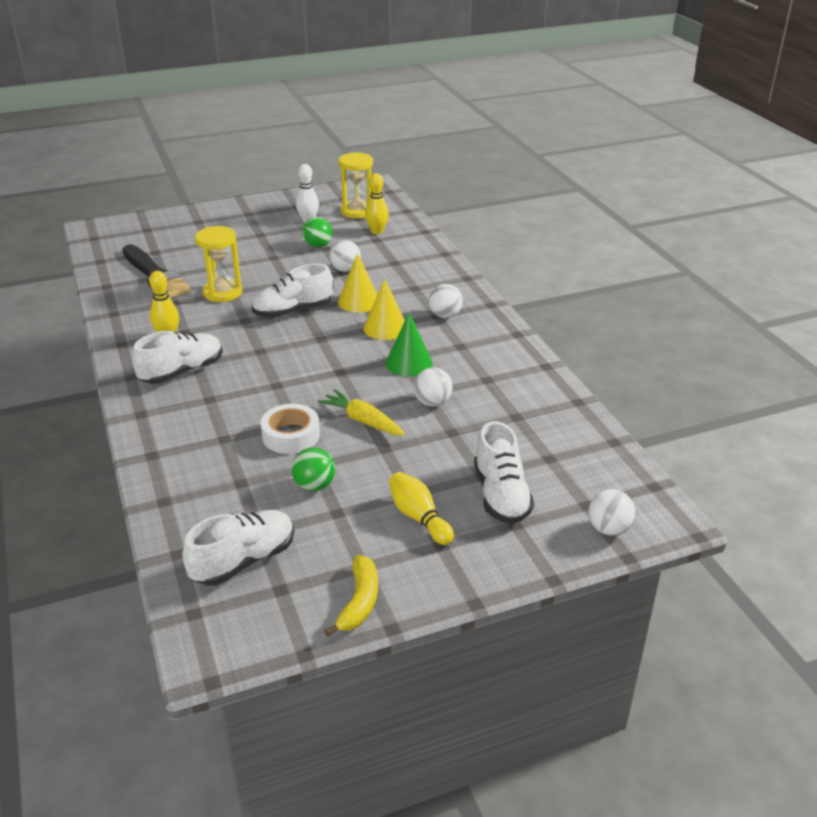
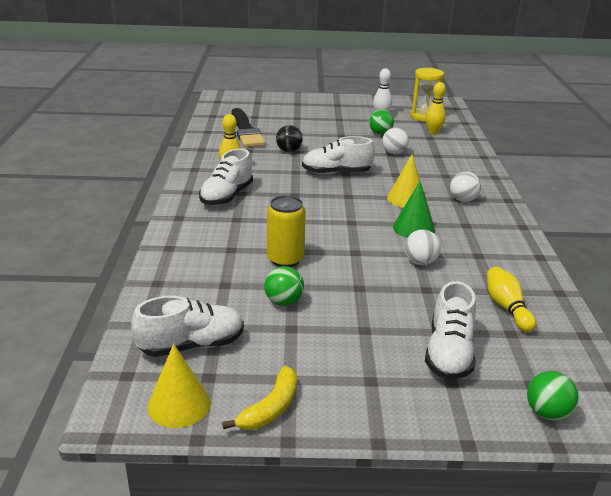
camera: 20 degrees right, 5 degrees down
(182, 372) = (227, 196): white shoe -> white shoe turned 135 degrees clockwise
(222, 292) = (289, 151): yellow hourglass -> black ball
(291, 435) = (285, 259): white tape -> yellow can
(359, 301) = (393, 176): yellow cone -> yellow cone (179, 404)
(362, 421) = (351, 262): yellow carrot -> none
(419, 517) = (362, 351): yellow bowling pin -> yellow bowling pin (507, 308)
(608, 529) = (547, 413): white ball -> green ball

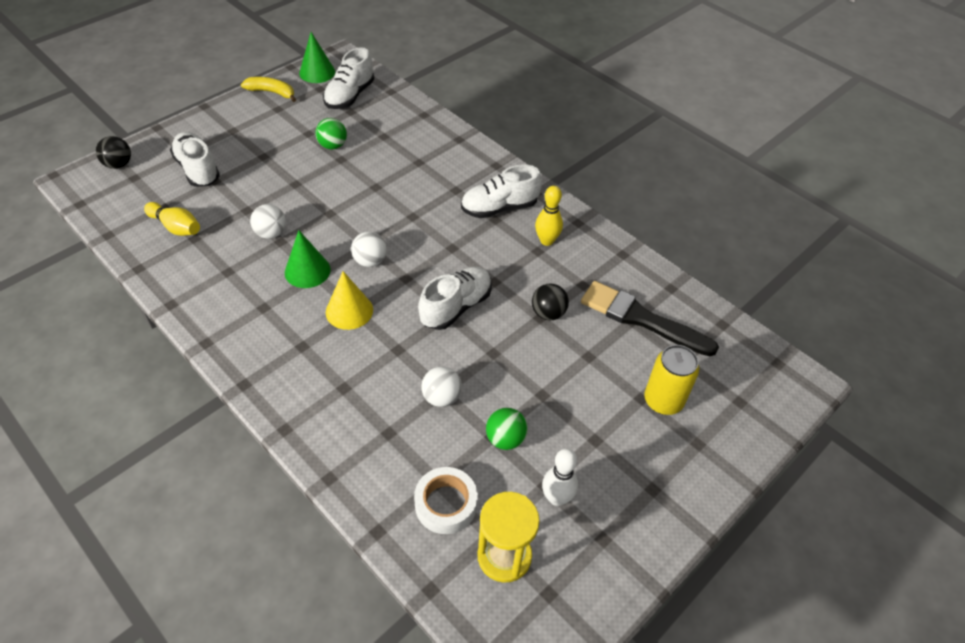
camera: 135 degrees right, 20 degrees up
(179, 404) = (317, 72): yellow cone -> green cone
(227, 196) = (499, 208): white shoe -> white shoe turned 90 degrees counterclockwise
(270, 408) = (272, 92): yellow banana -> yellow banana turned 120 degrees clockwise
(285, 259) = (371, 176): yellow can -> yellow can (663, 401)
(433, 132) = (446, 504): yellow bowling pin -> white tape
(463, 200) = (292, 349): white ball -> white ball (370, 261)
(547, 413) = (118, 164): green ball -> black ball

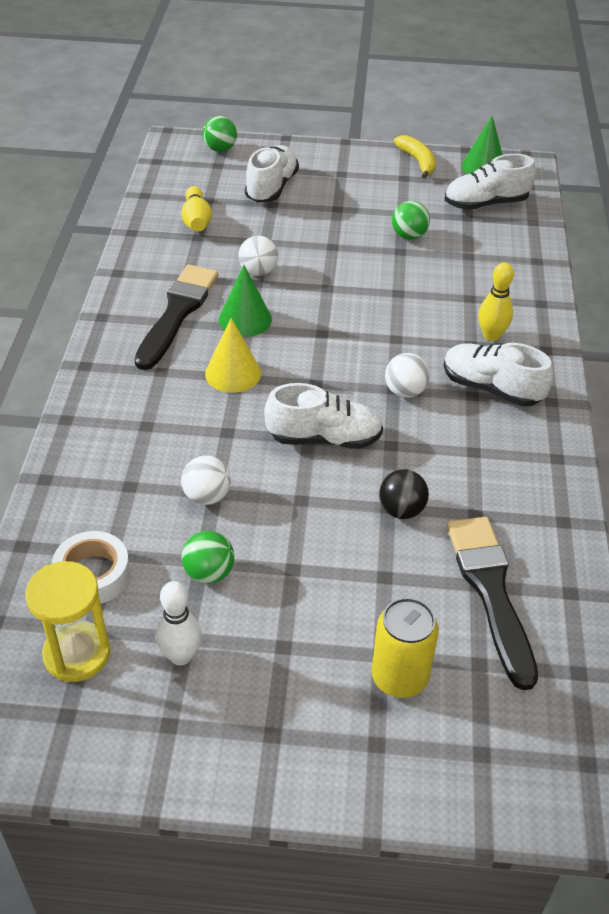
camera: 50 degrees right, 5 degrees down
(118, 164) = (220, 149): black ball -> green ball
(256, 300) = (177, 313): none -> black brush
(370, 261) = (305, 348): white ball -> white ball (405, 391)
(546, 241) = (497, 450): yellow bowling pin -> yellow bowling pin (491, 335)

